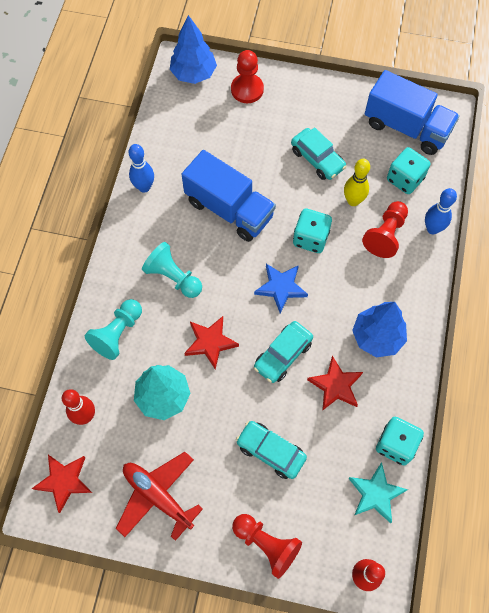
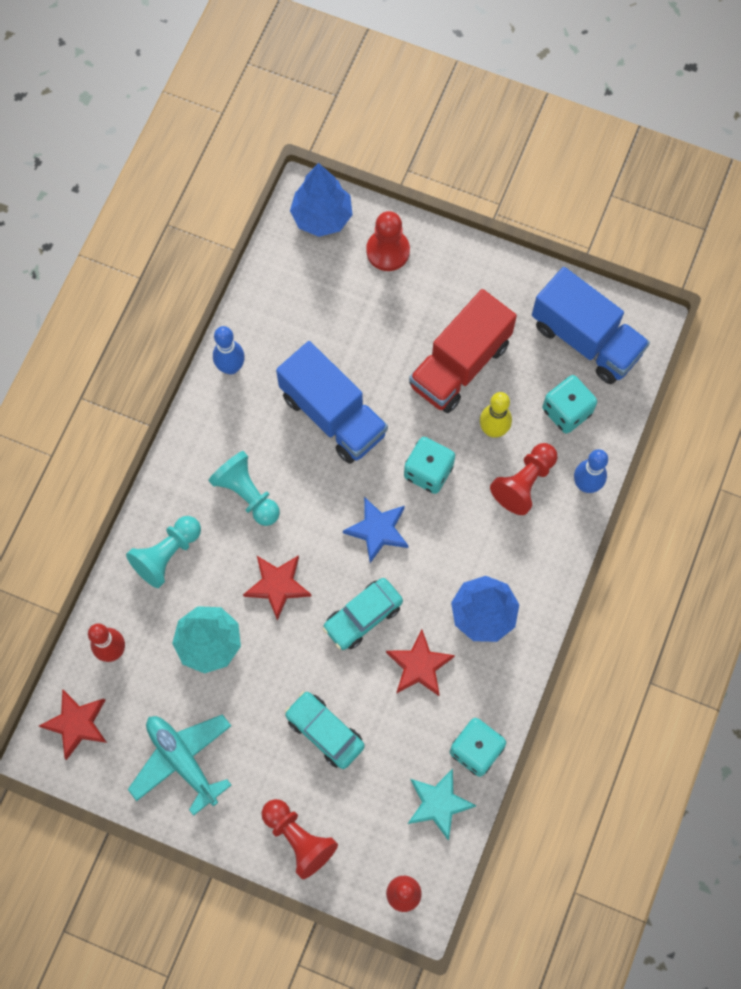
camera: 10 degrees right, 5 degrees up
(158, 496) = (182, 760): red plane -> turquoise plane
(317, 159) = (459, 365): turquoise car -> red truck

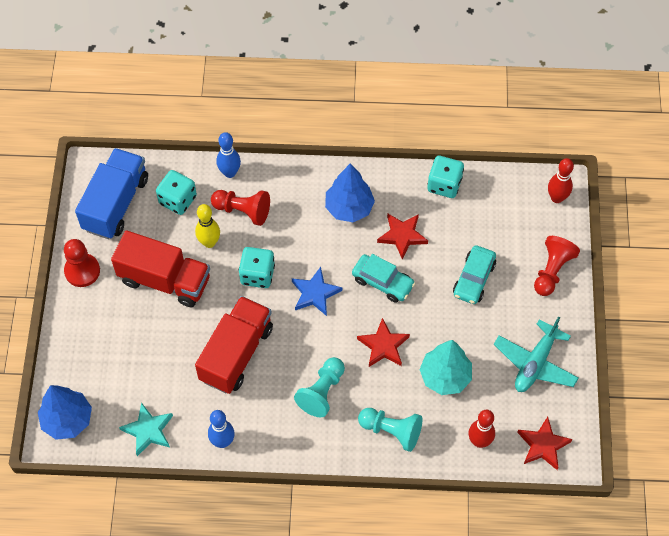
camera: 110 degrees left, 10 degrees down
(333, 415) = (236, 353): blue truck -> red truck
(388, 251) = (84, 361): red pawn -> red pawn (82, 271)
(438, 803) = (489, 195): turquoise star -> turquoise star (148, 431)

